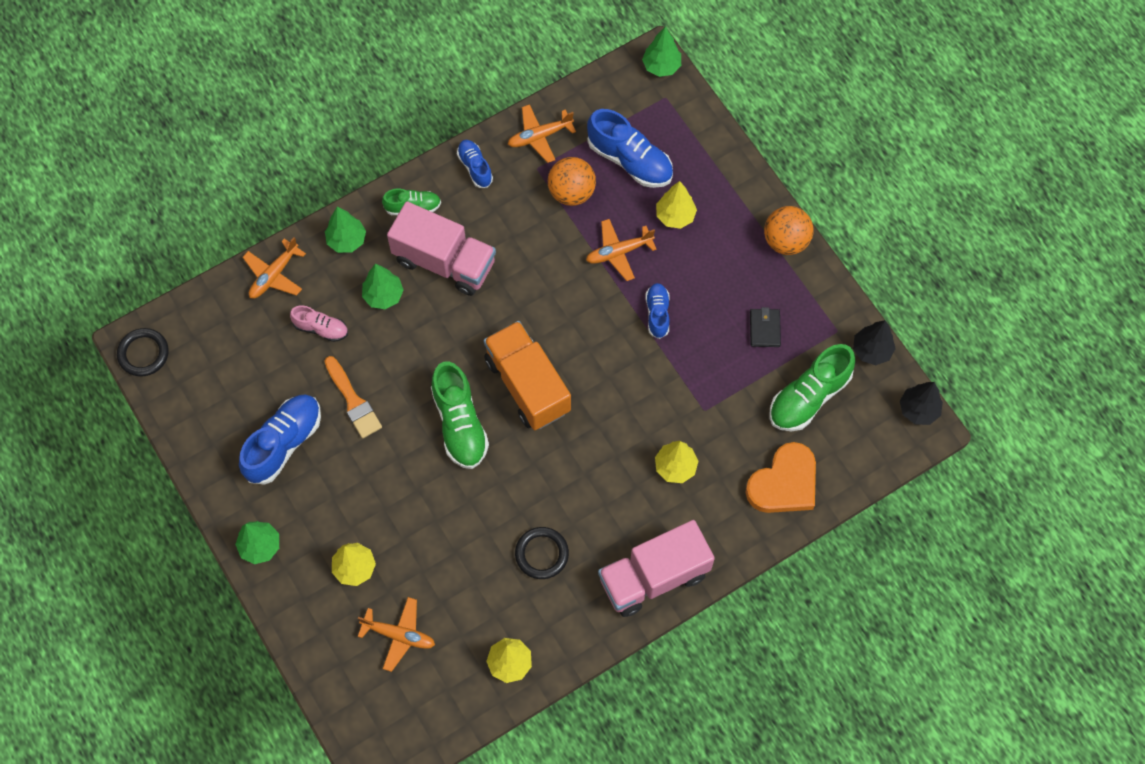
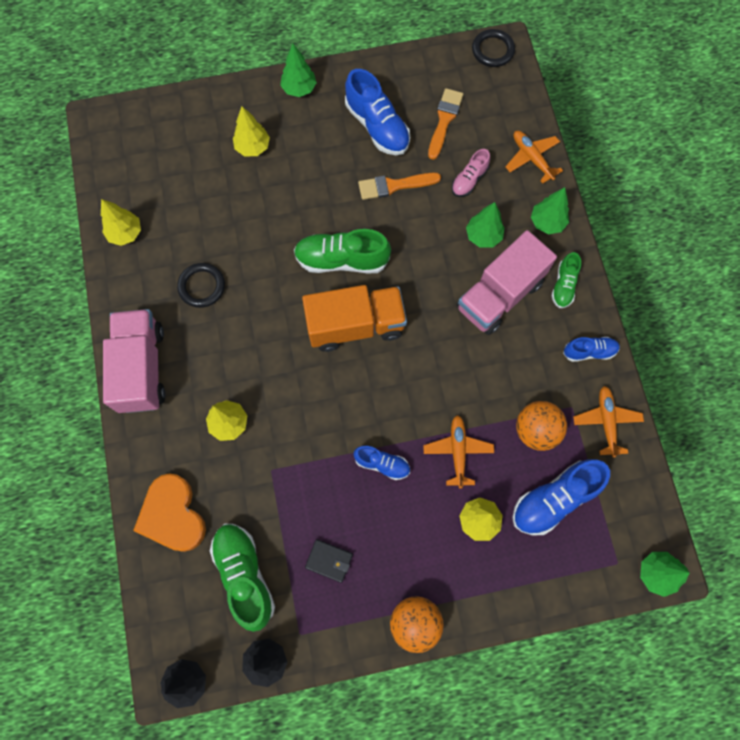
camera: 110 degrees right, 5 degrees up
(253, 376) = (444, 120): none -> orange brush
(399, 635) = (185, 162): orange plane -> none

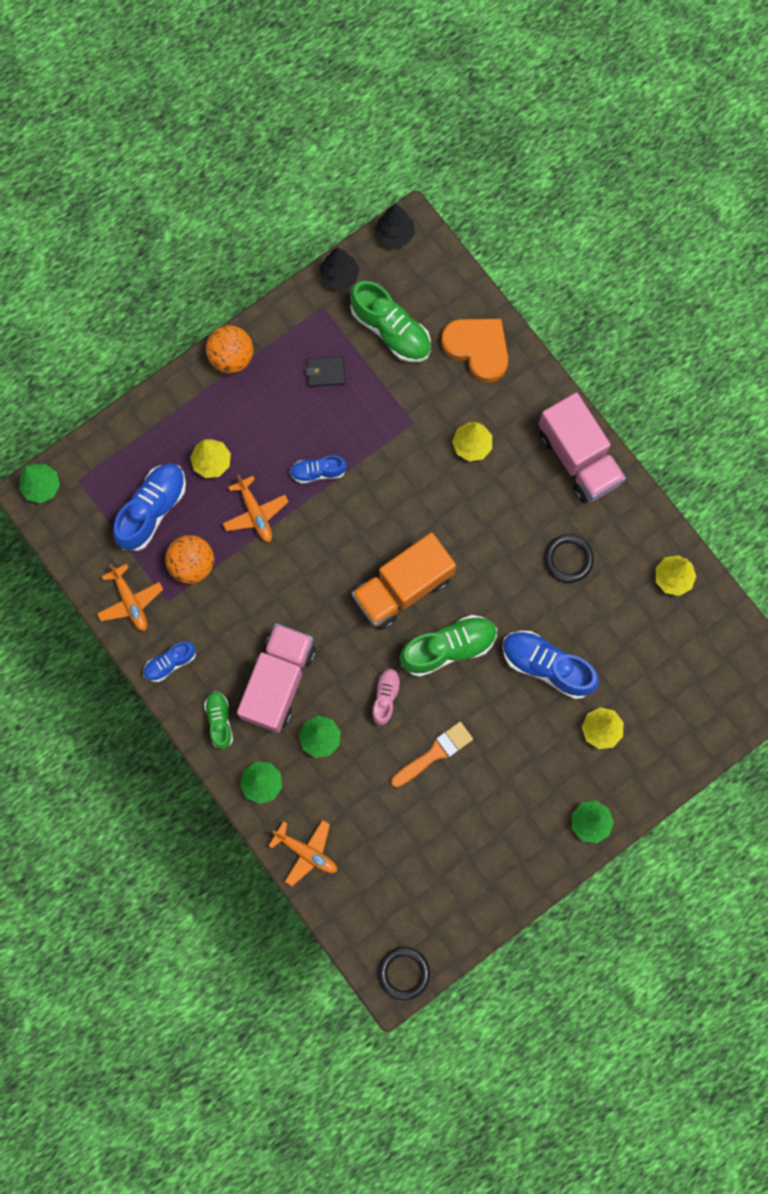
camera: 155 degrees right, 5 degrees up
(377, 126) = (485, 815): blue shoe -> blue shoe (546, 666)
(444, 120) = (418, 856): orange brush -> none
(469, 180) = (361, 796): pink shoe -> pink shoe (385, 697)

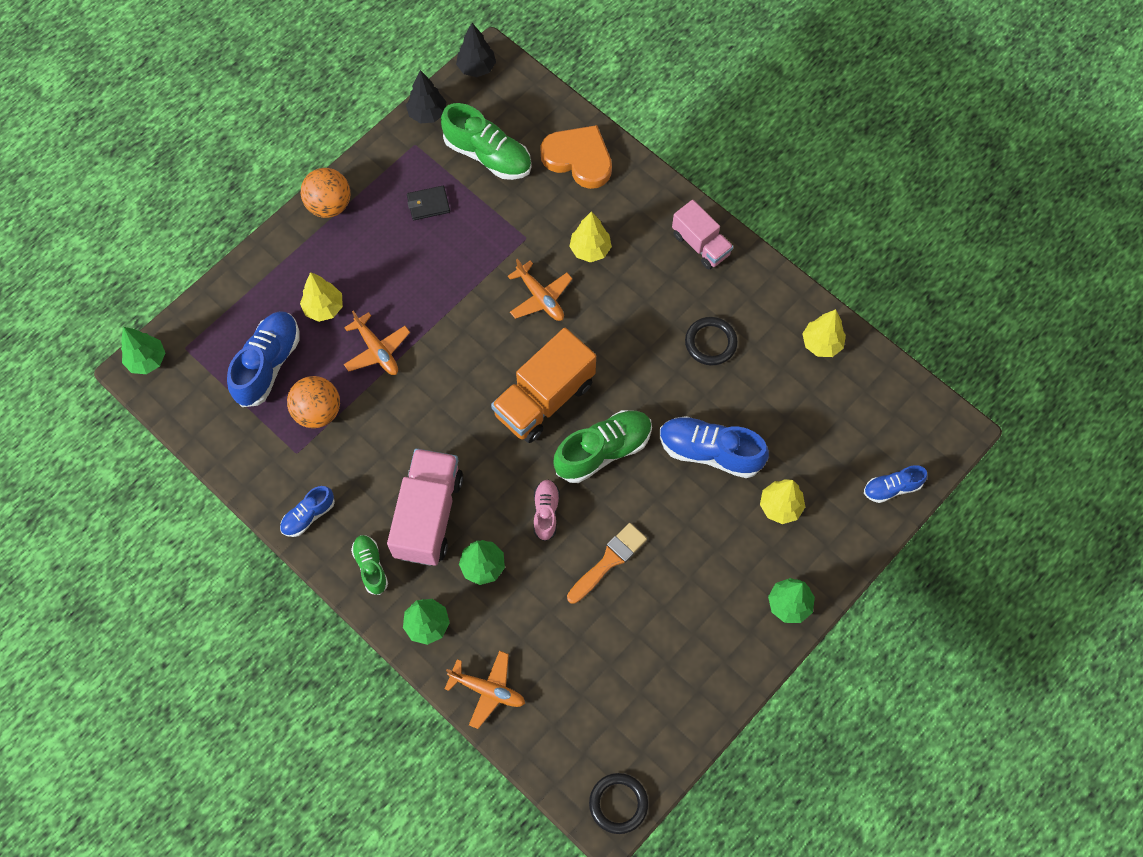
camera: 10 degrees left, 10 degrees down
(130, 601) = (257, 460): orange plane -> orange plane (540, 297)
(318, 472) = (436, 300): blue shoe -> blue shoe (892, 488)
(578, 458) = (701, 244): pink truck -> pink truck, size x0.62

